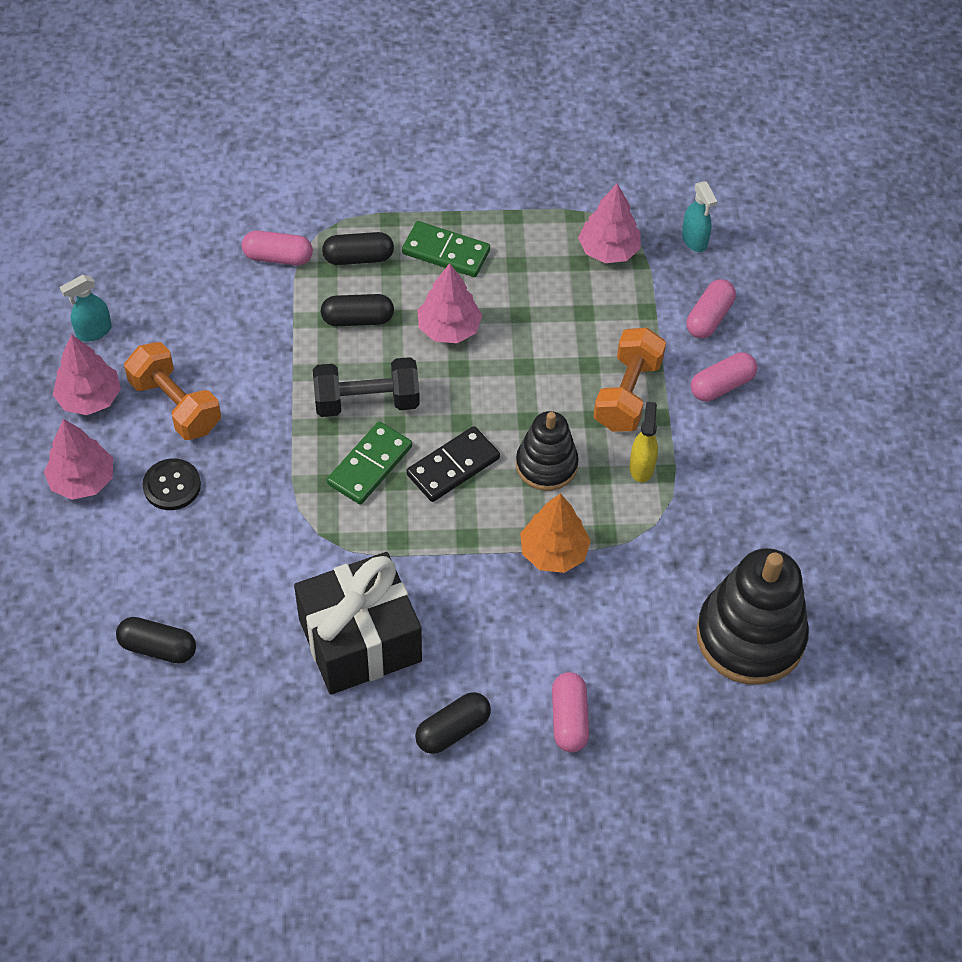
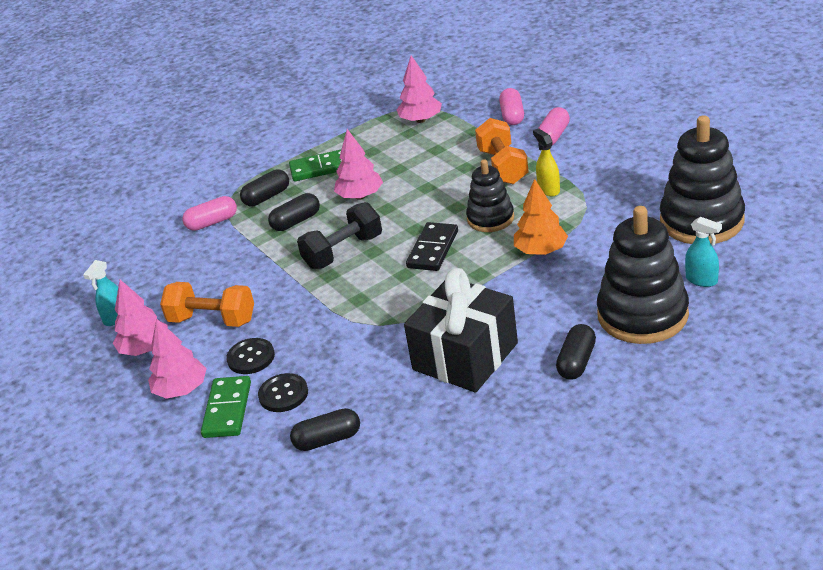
camera: 25 degrees left, 20 degrees down
(164, 558) = (283, 394): none -> black button
(370, 465) = (378, 277): green domino -> green domino (227, 409)
(569, 719) = (642, 315): pink capsule -> black stacking toy
(694, 240) = (466, 93): turquoise spray bottle -> turquoise spray bottle (702, 280)

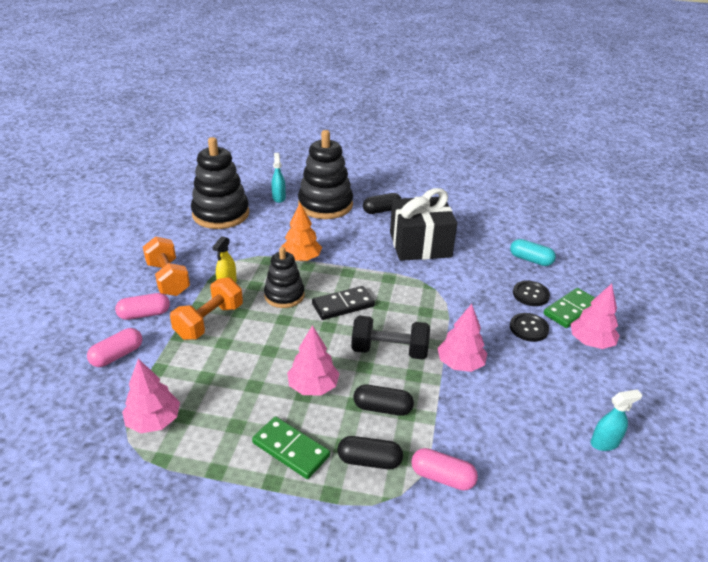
camera: 140 degrees left, 0 degrees up
(145, 349) = (597, 392): pink tree -> pink tree (460, 364)
(212, 320) = (530, 375): orange dumbbell -> orange dumbbell (168, 279)
(327, 440) = (530, 260): black capsule -> turquoise capsule

